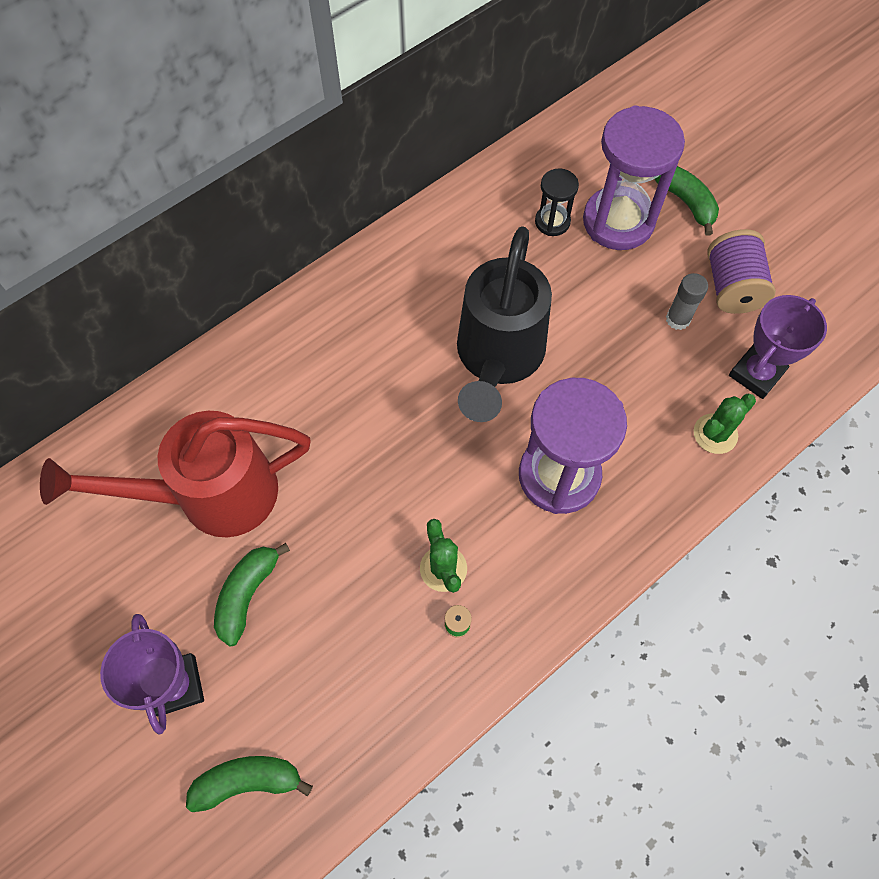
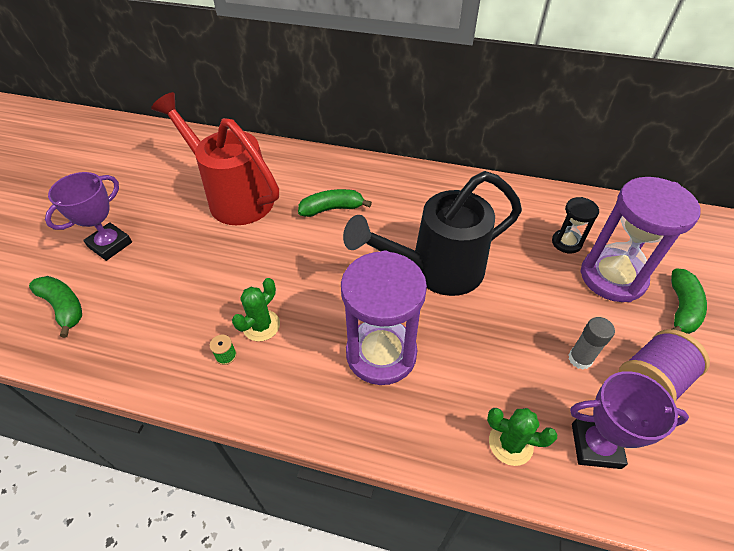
camera: 55 degrees right, 15 degrees down
(247, 594) = (183, 243): green banana -> green banana (332, 209)

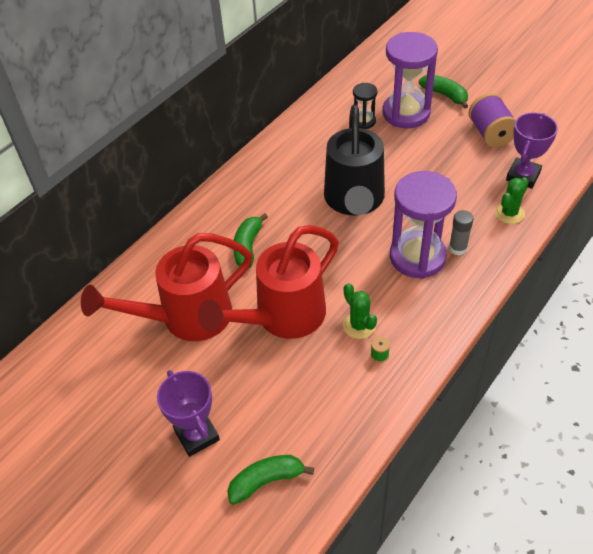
camera: 65 degrees left, 0 degrees up
(254, 260) = (282, 317): none -> red watering can
(580, 359) = (463, 157): grey glue stick -> grey glue stick (457, 248)

